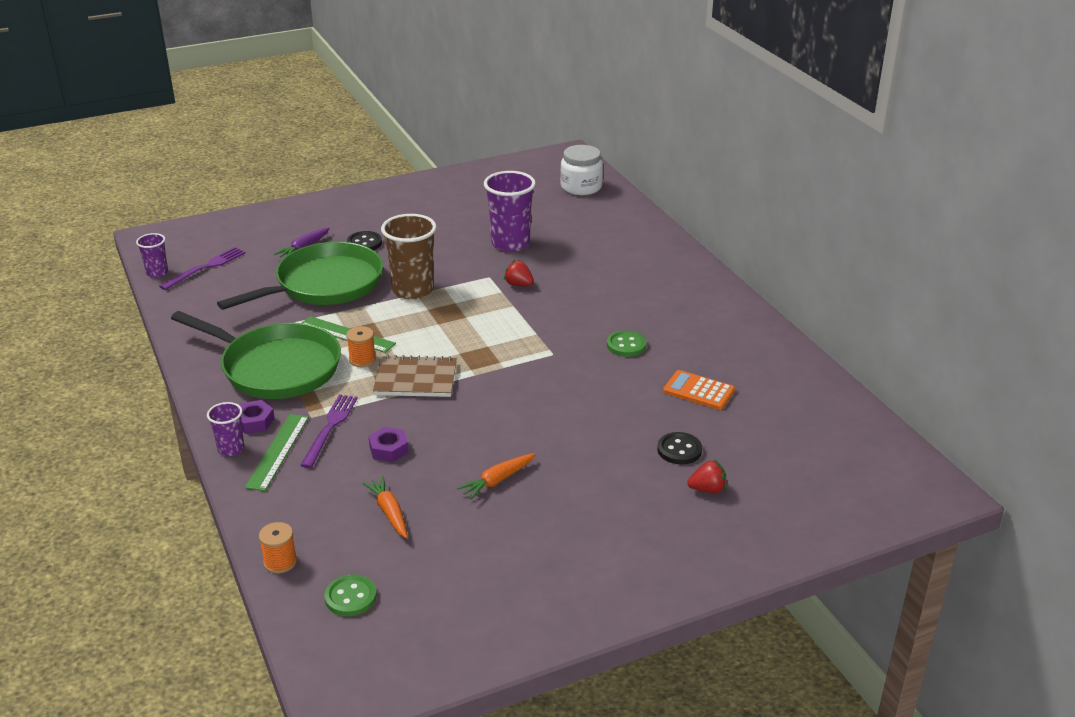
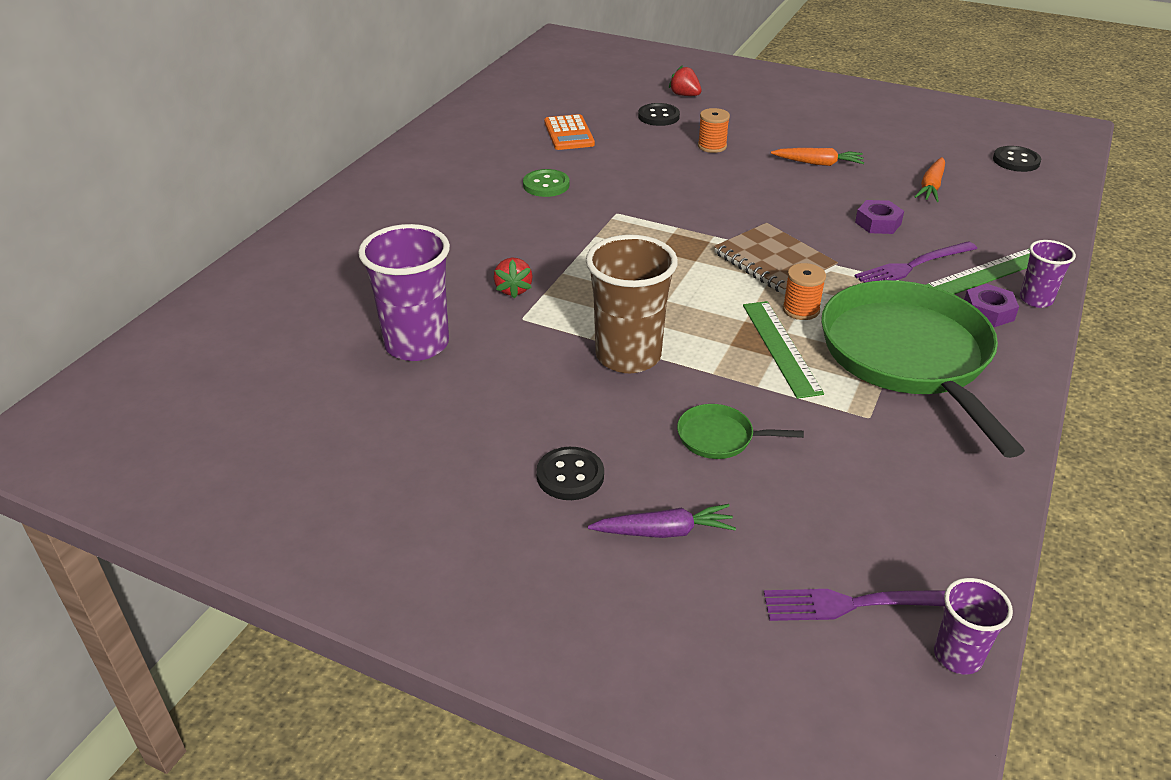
camera: 130 degrees left, 5 degrees up
(280, 562) = (1055, 201): orange spool -> orange spool (712, 146)
(324, 284) = (719, 437): green pan -> green pan, size x0.40
(350, 597) = (1016, 161): green button -> black button
(581, 187) = (167, 367): white jar -> none

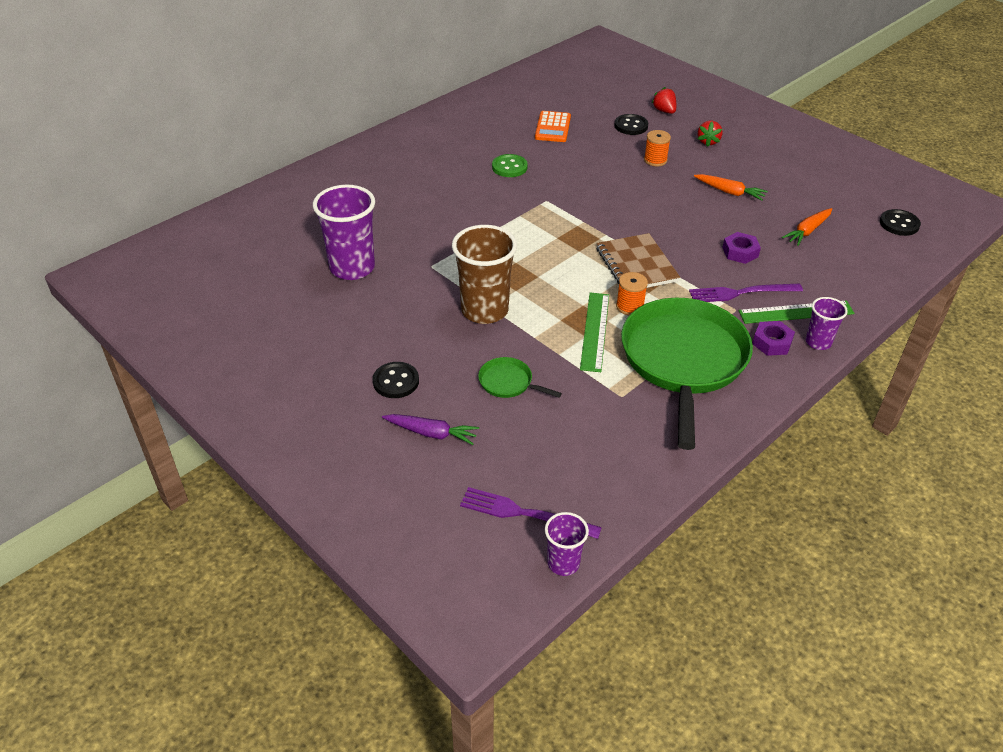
camera: 20 degrees right, 5 degrees up
(513, 289) = (437, 243): red strawberry -> red strawberry (708, 142)

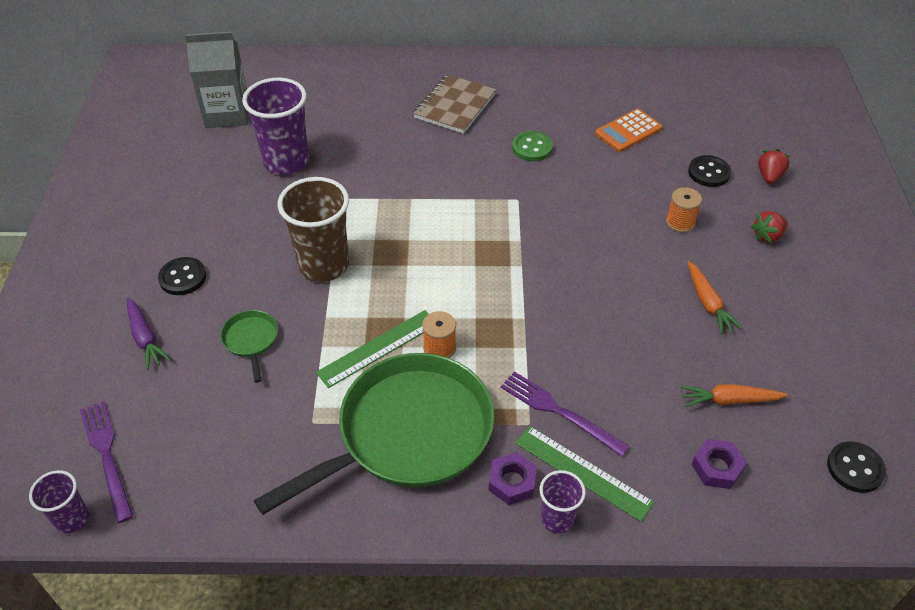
camera: 45 degrees right, 5 degrees up
(249, 264) = (227, 113): none -> grey carton
(636, 265) = (504, 313): brown notebook -> brown notebook (455, 106)
(740, 252) = (622, 371): purple nut -> purple nut (717, 468)

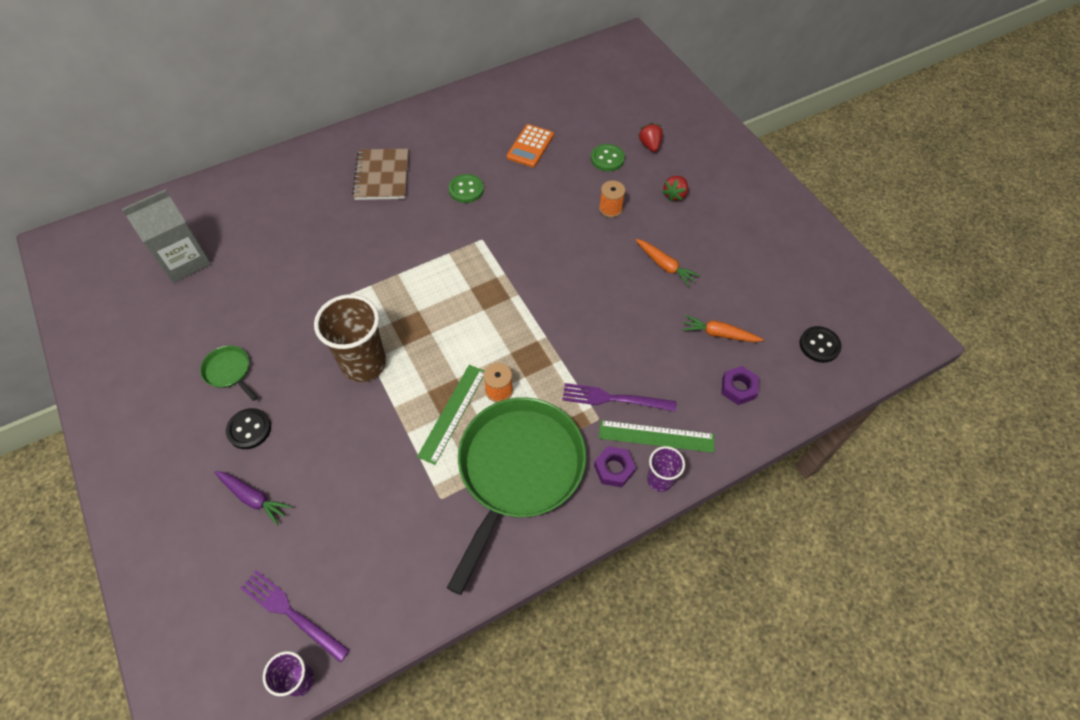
camera: 30 degrees left, 10 degrees up
(251, 340) = (346, 456): green pan -> green pan (229, 371)
(286, 162) = (270, 285): purple cup -> none
(709, 172) = (607, 159): black button -> green button
(729, 400) = (719, 334): orange carrot -> orange carrot turned 45 degrees clockwise

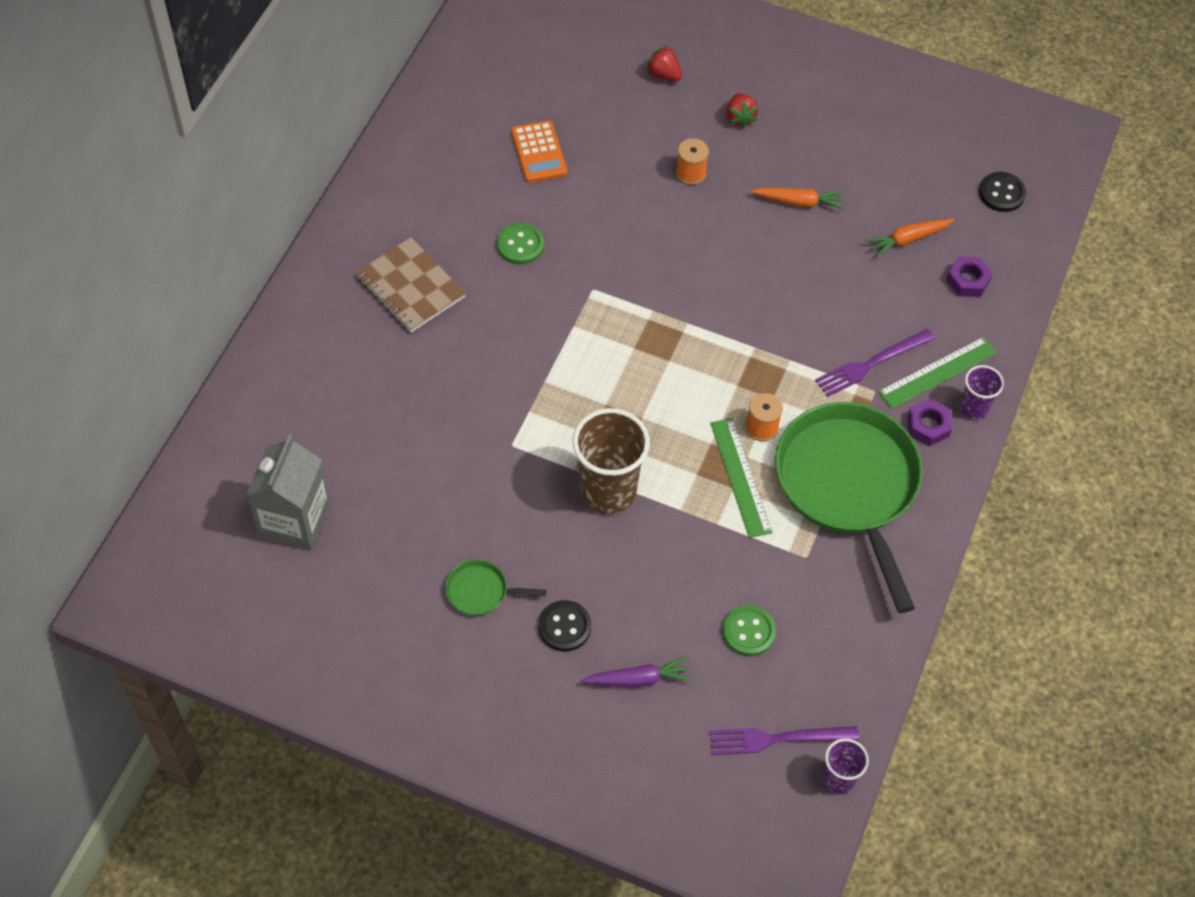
camera: 40 degrees left, 0 degrees up
(607, 159) = (634, 118): green button -> green button (748, 631)

